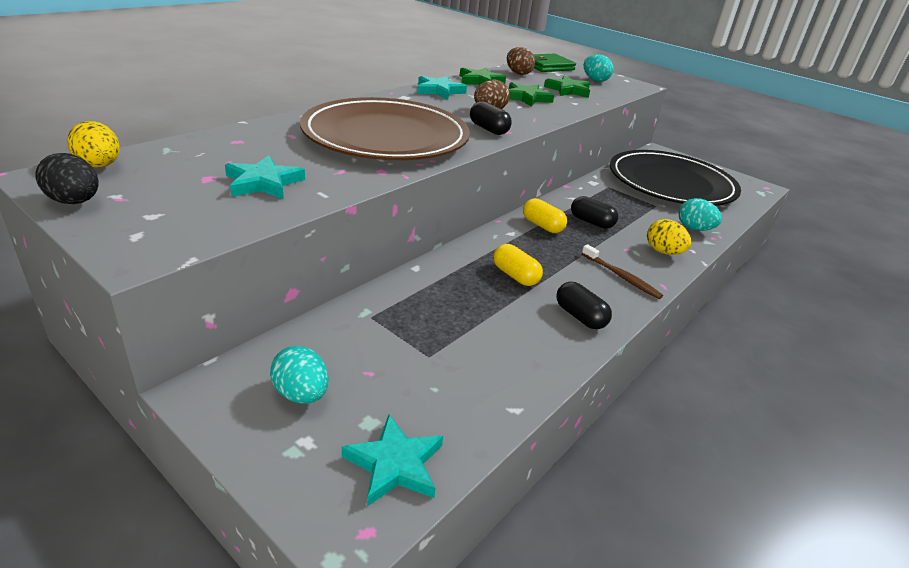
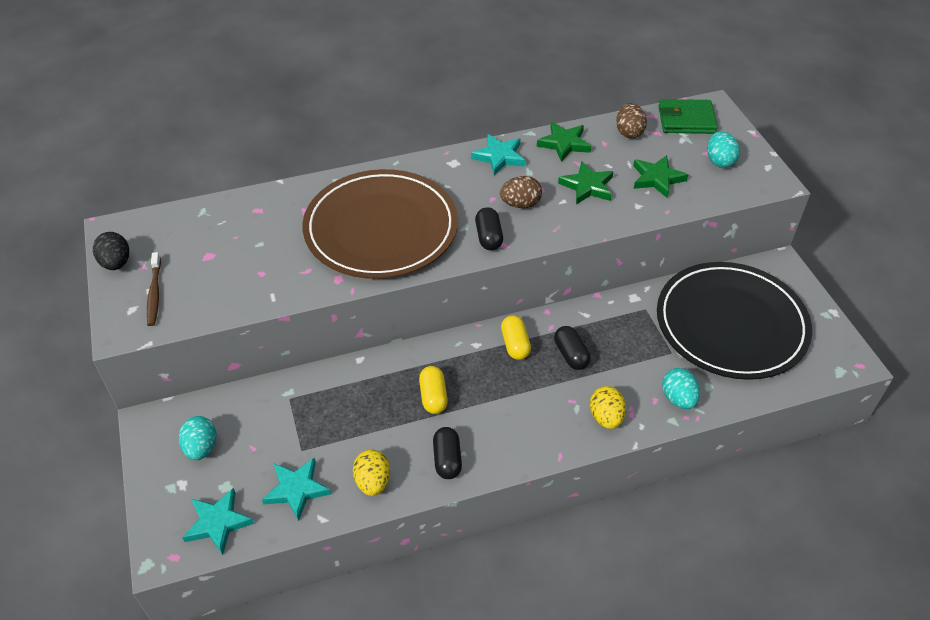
camera: 35 degrees right, 15 degrees up
(99, 166) = (150, 223): yellow egg -> yellow egg (373, 482)
(263, 183) = (241, 272): turquoise star -> turquoise star (296, 489)
(621, 276) = (529, 431): brown toothbrush -> brown toothbrush (154, 293)

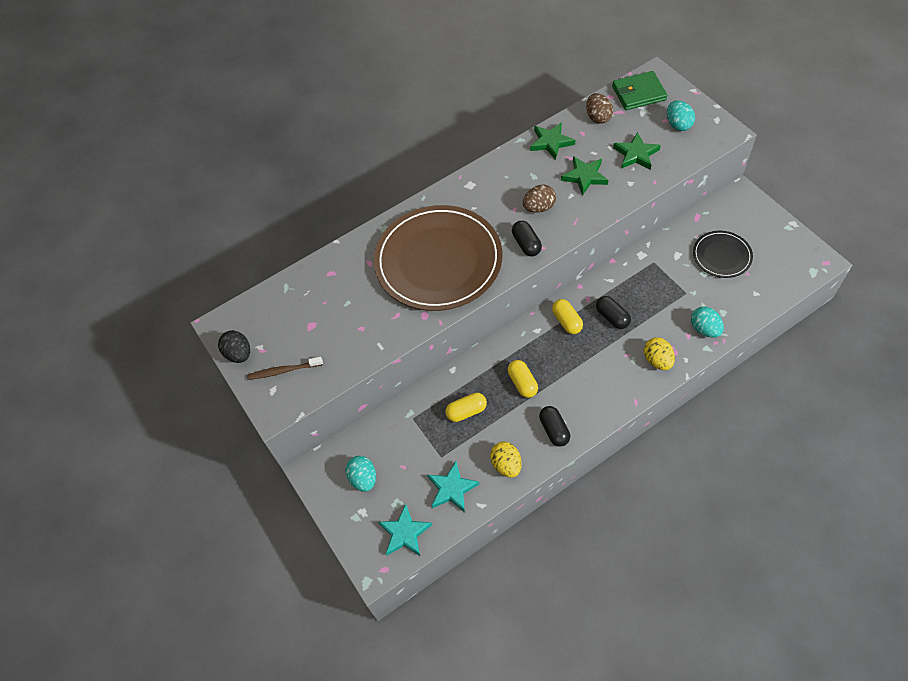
camera: 10 degrees left, 10 degrees up
(154, 293) = (284, 371): brown toothbrush -> brown toothbrush turned 105 degrees clockwise
(354, 409) = (466, 411): none -> yellow capsule
(499, 157) = (504, 169): turquoise star -> none
(731, 324) = (721, 256): black plate -> black plate, size x0.48

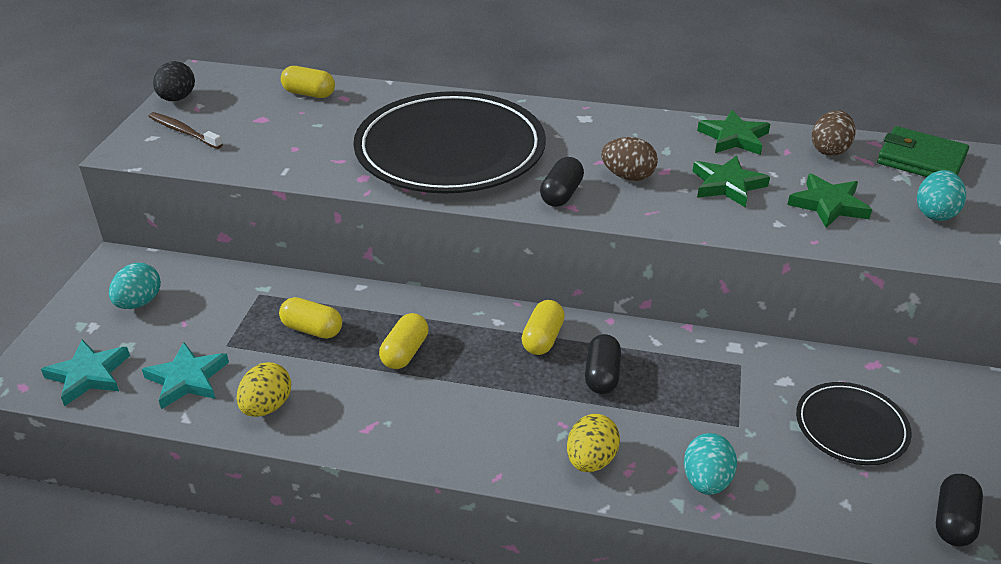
camera: 40 degrees right, 20 degrees down
(308, 286) = (309, 94): none -> yellow capsule
(438, 261) = (450, 150): brown plate -> black plate
(554, 430) = (364, 421): black capsule -> black capsule (953, 521)

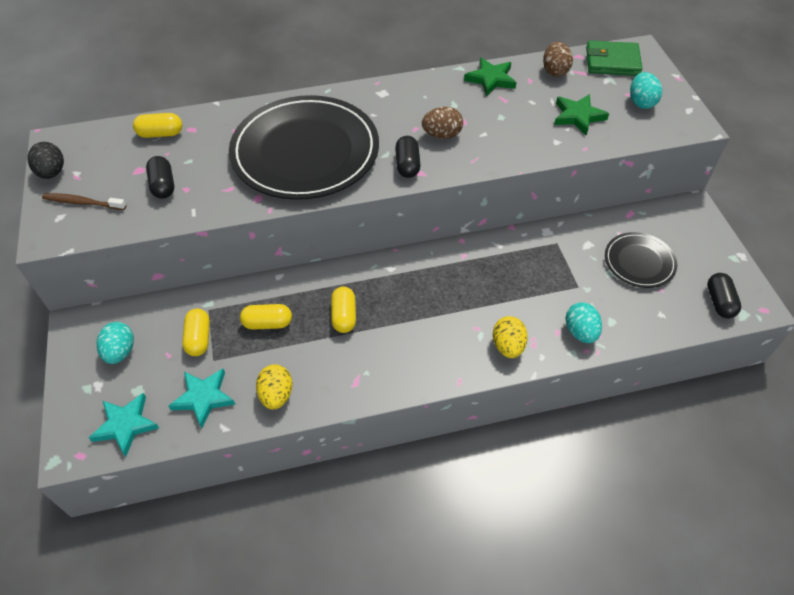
camera: 25 degrees left, 15 degrees up
(542, 339) = (427, 270): yellow capsule -> yellow capsule (199, 338)
(602, 375) = (480, 283): black capsule -> black capsule (163, 185)
(727, 185) = (509, 121): green star -> none

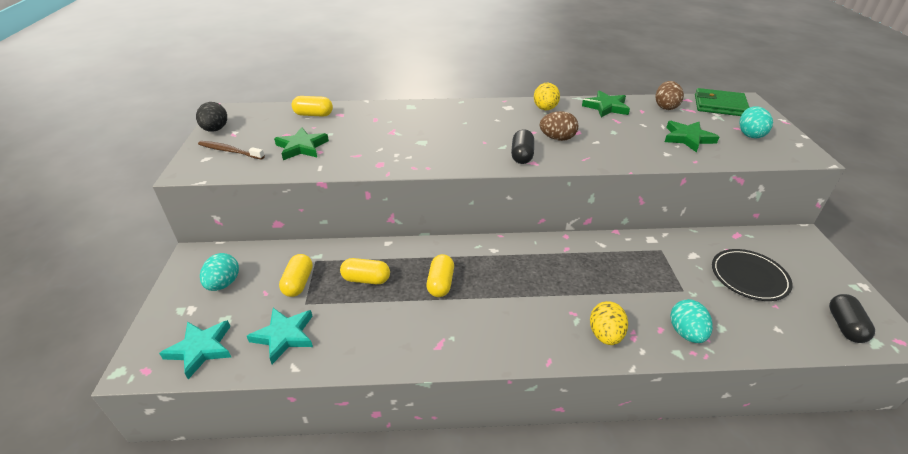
camera: 10 degrees right, 15 degrees down
(163, 185) = (301, 147): black capsule -> green star
(276, 395) = (356, 344): yellow egg -> yellow egg (545, 109)
(305, 152) = (431, 138): black plate -> none

